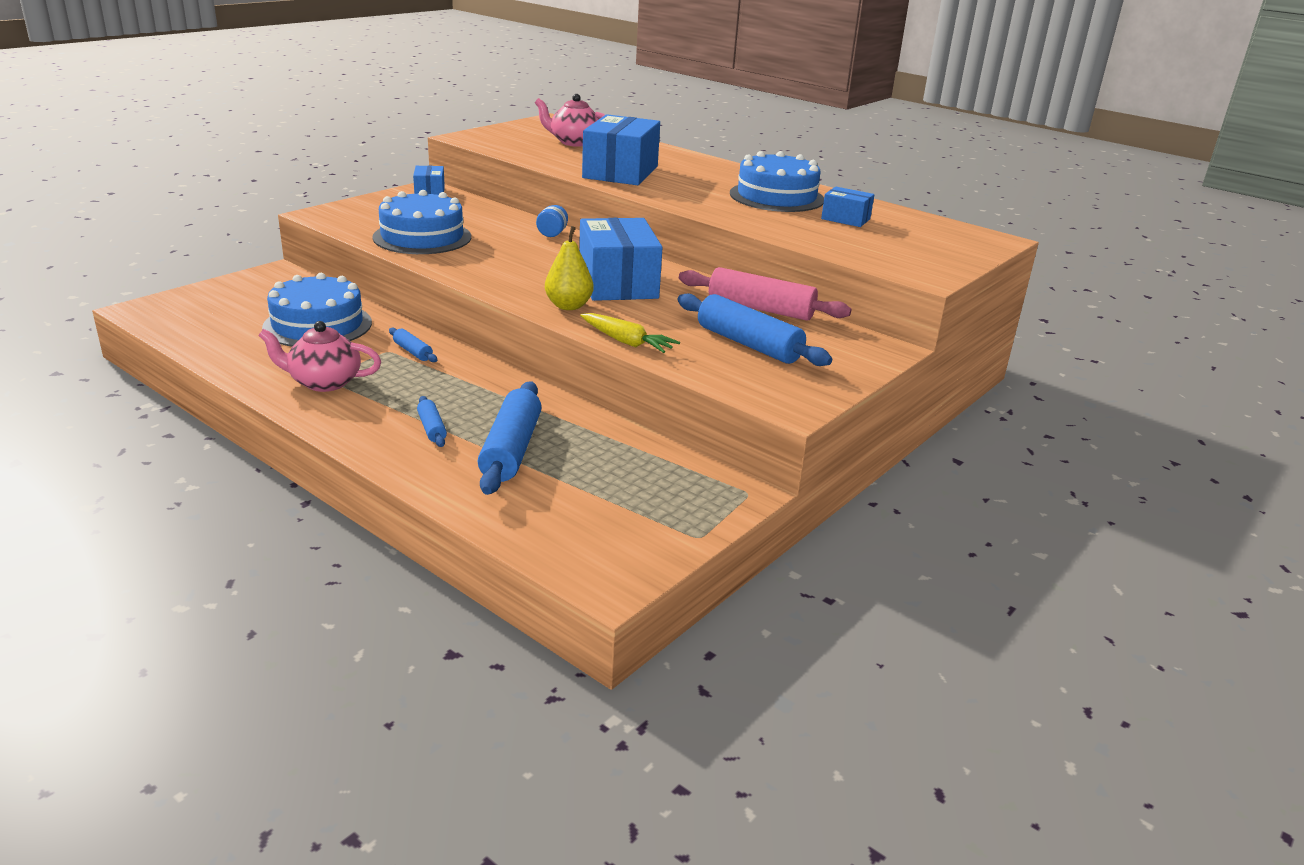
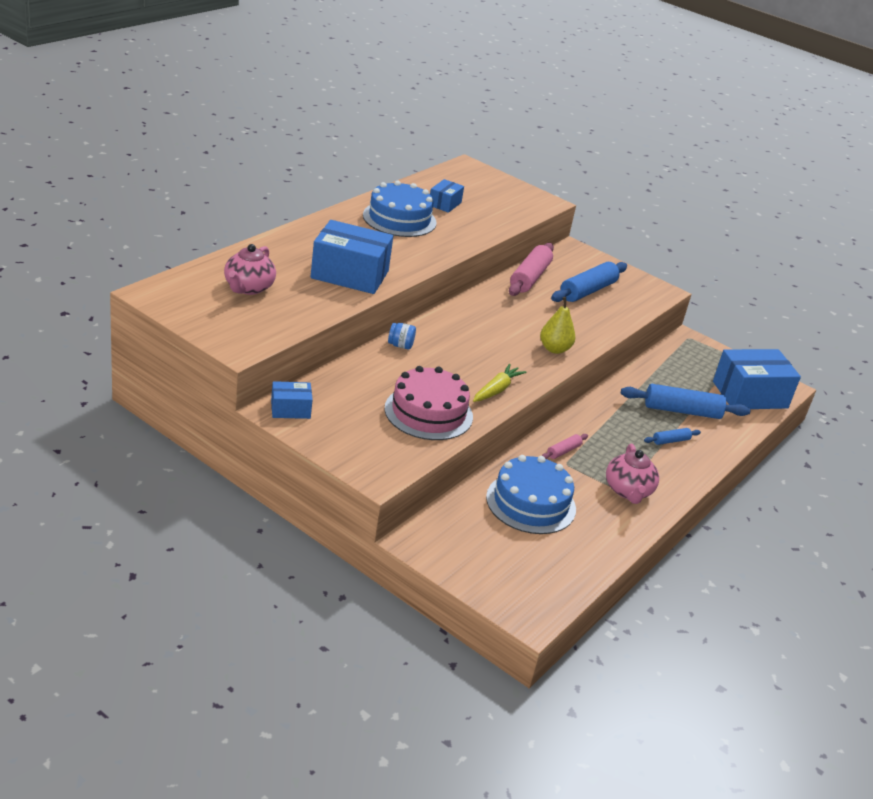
camera: 95 degrees left, 5 degrees up
(413, 352) = (563, 451): blue rolling pin -> pink rolling pin
(422, 237) = (428, 412): blue cake -> pink cake
(618, 283) = (504, 325): blue box -> blue box (750, 395)
(626, 342) = (603, 332): yellow carrot -> yellow carrot (496, 390)

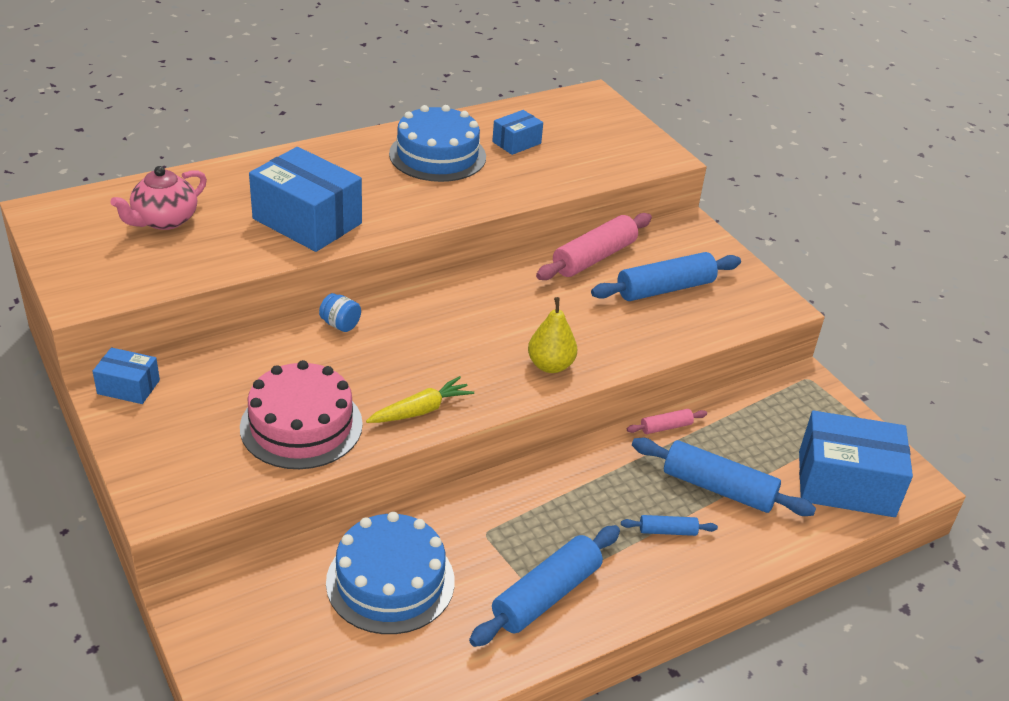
camera: 25 degrees right, 5 degrees up
(563, 451) = (494, 514): pink rolling pin -> pink rolling pin (666, 427)
(628, 491) = (546, 595): pink teapot -> blue rolling pin

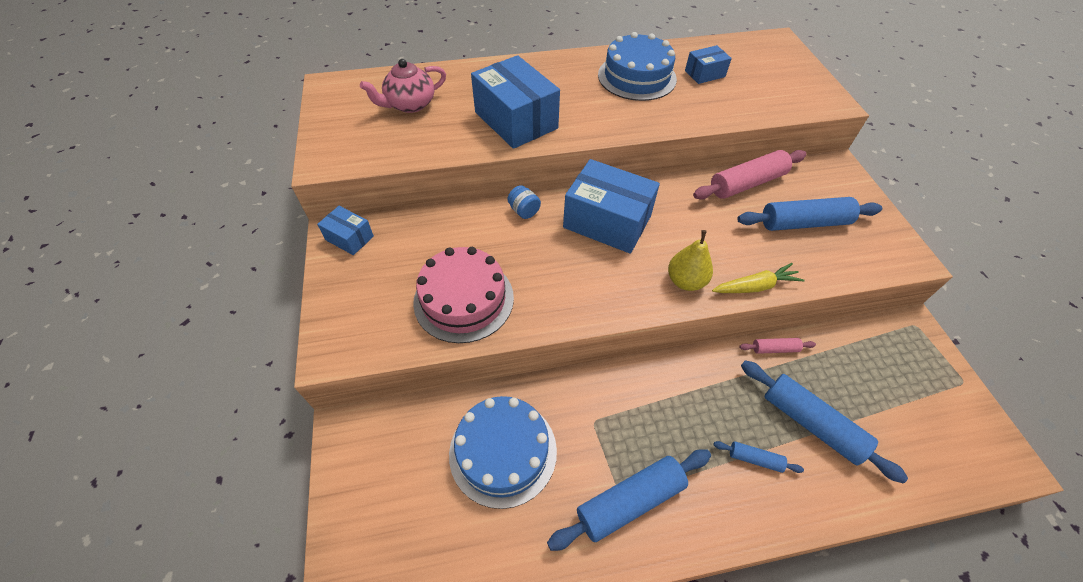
camera: 20 degrees right, 15 degrees up
(421, 410) = (563, 304): yellow carrot -> yellow carrot (755, 286)
(846, 483) = (938, 447): blue box -> blue box (607, 221)

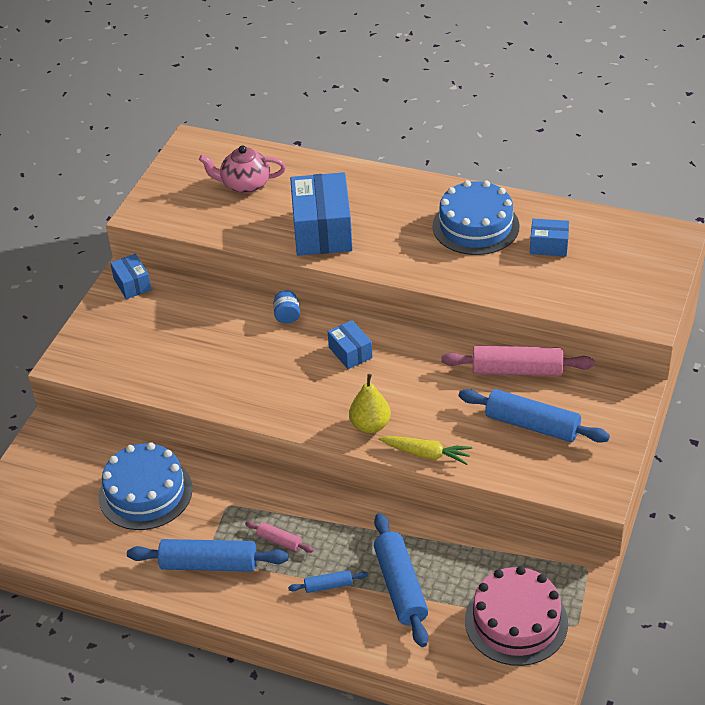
camera: 35 degrees right, 10 degrees down
(464, 299) = (182, 365): pink cake -> pink cake (516, 621)
(607, 221) = (350, 352): blue box -> blue box, size x0.51
(755, 459) = (328, 586): blue rolling pin -> blue rolling pin turned 60 degrees counterclockwise
(774, 349) = (428, 525): pink rolling pin -> pink rolling pin (279, 541)

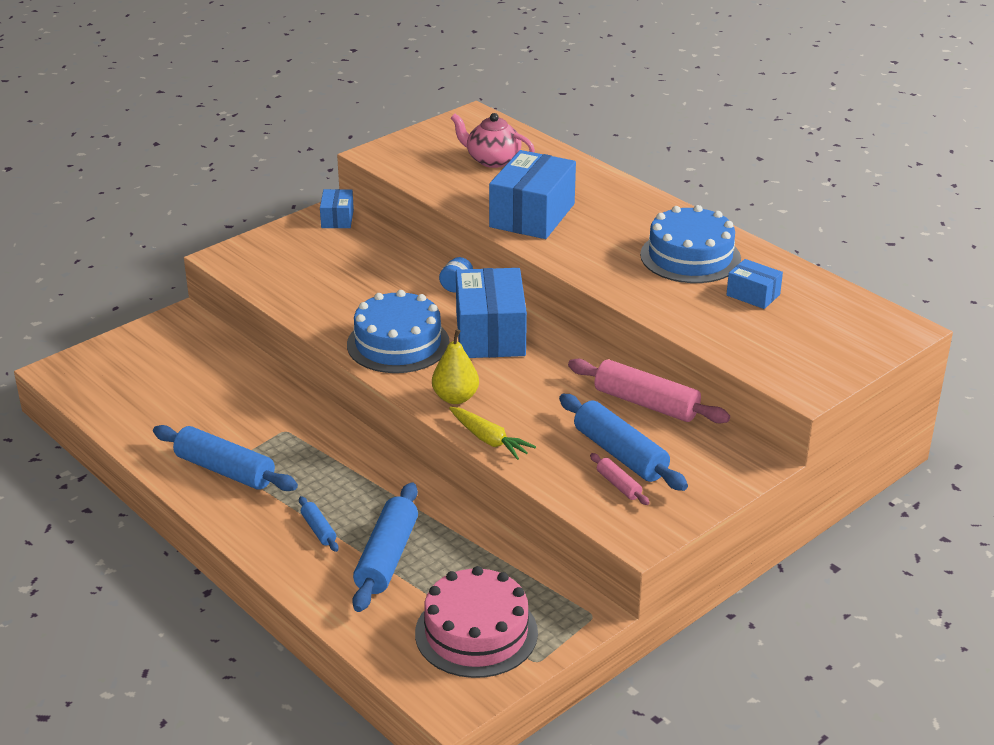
camera: 25 degrees right, 10 degrees down
(145, 493) = (220, 394): blue cake -> blue cake (398, 343)
(279, 541) = (306, 476): pink rolling pin -> pink rolling pin (618, 485)
(328, 586) = (318, 530): blue rolling pin -> blue rolling pin turned 45 degrees clockwise
(350, 352) = (490, 334): blue box -> blue box, size x1.97

